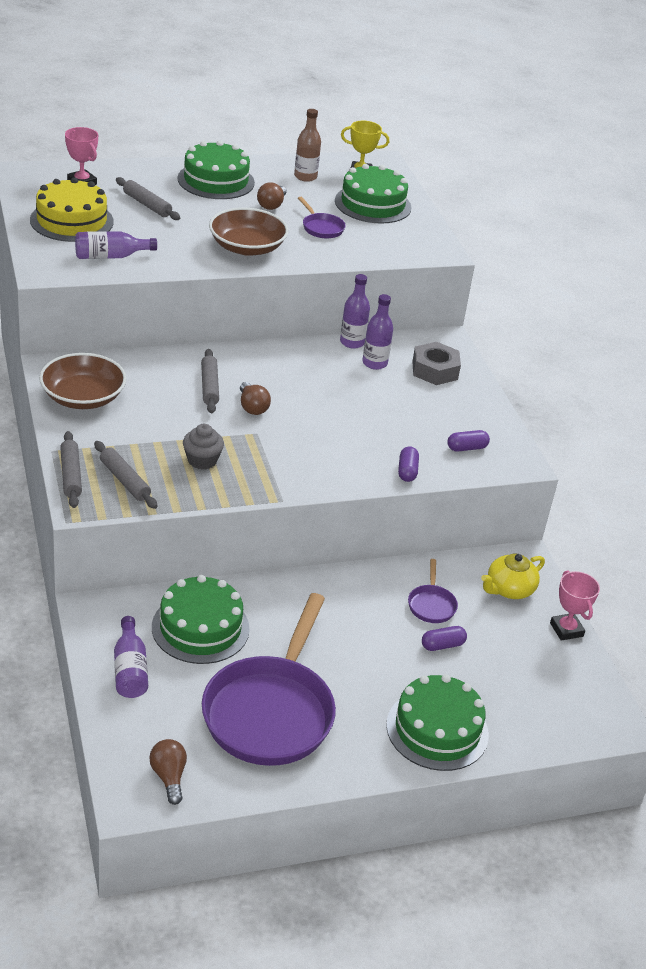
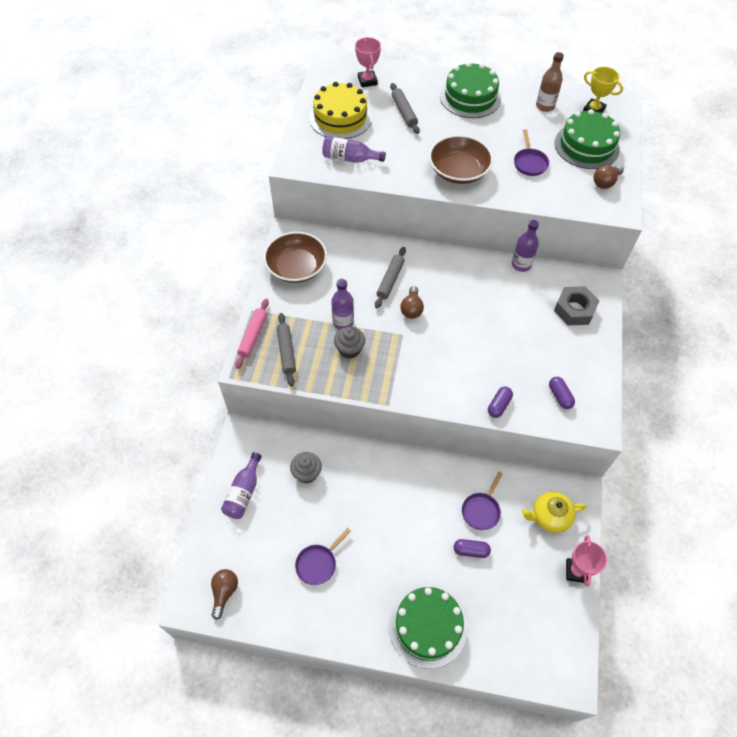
camera: 30 degrees right, 20 degrees up
(71, 475) = (253, 336): grey rolling pin -> pink rolling pin
(200, 628) = (306, 473): green cake -> grey cupcake
(271, 711) = (318, 563): purple pan -> purple pan, size x0.42
(272, 205) = (501, 131): brown light bulb -> brown light bulb (605, 182)
(374, 363) = (528, 290): purple bottle -> purple bottle (343, 322)
(467, 448) = (560, 396): purple capsule -> purple capsule turned 60 degrees clockwise

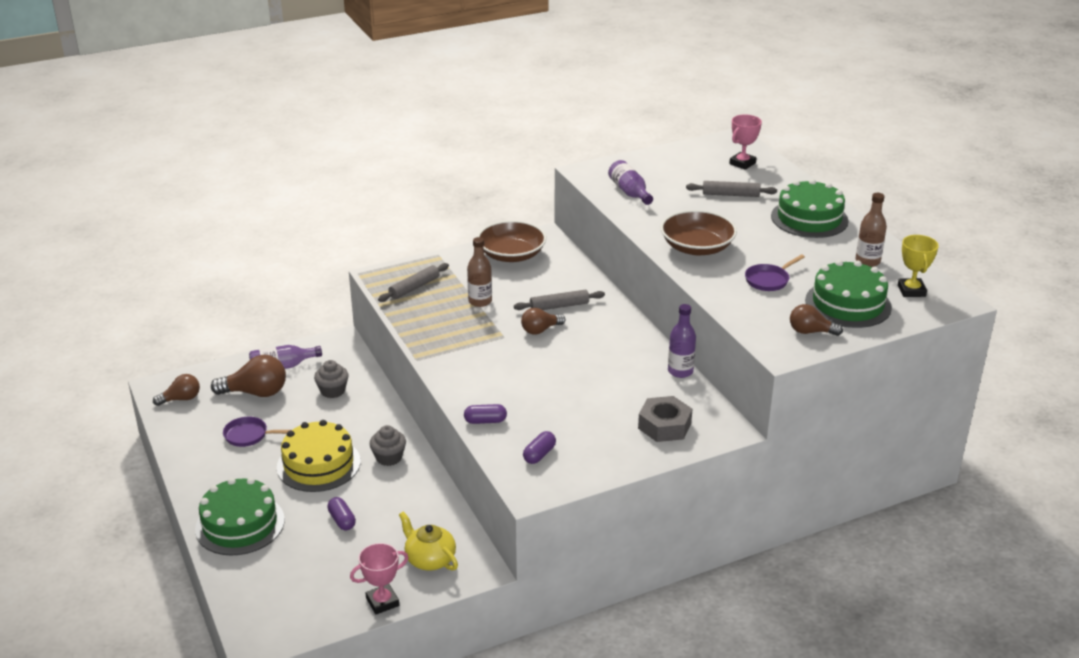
camera: 55 degrees right, 25 degrees down
(253, 336) = (412, 266): pink rolling pin -> none
(263, 529) = (256, 393): none -> brown light bulb
(340, 117) = (673, 169): yellow cake -> yellow cake (318, 464)
(343, 322) = (480, 301): purple bottle -> brown bottle
(349, 349) = (454, 316): grey cupcake -> grey cupcake (389, 457)
(404, 112) = (730, 194): grey rolling pin -> grey rolling pin turned 60 degrees clockwise
(481, 510) = (393, 510): purple pan -> none

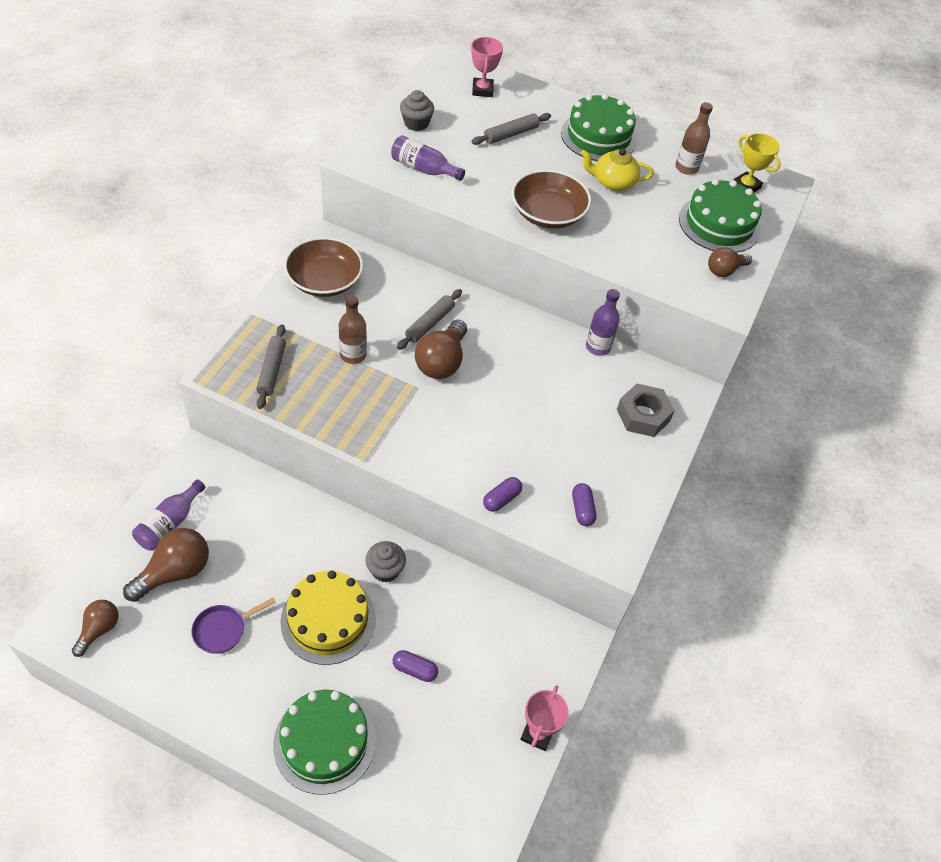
camera: 45 degrees left, 20 degrees up
(333, 391) = (253, 523): grey cupcake -> grey cupcake (416, 123)
(429, 559) = (530, 658): yellow teapot -> yellow teapot (613, 182)
(540, 330) = (442, 362): brown light bulb -> brown light bulb, size x1.61
(769, 280) = (639, 225): purple pan -> none

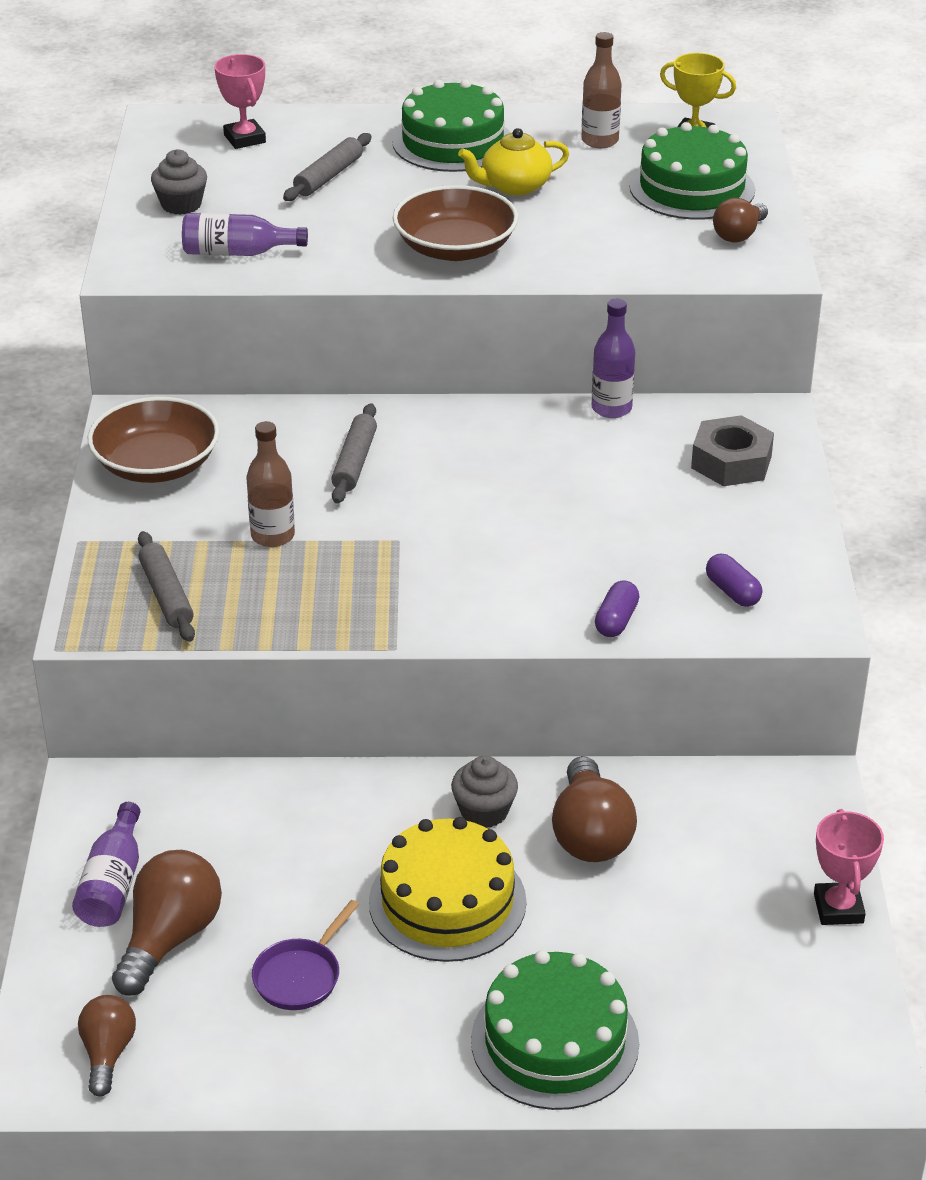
camera: 20 degrees left, 15 degrees down
(415, 669) = (616, 908): purple capsule -> none
(442, 362) = (408, 499): brown light bulb -> brown light bulb (590, 834)

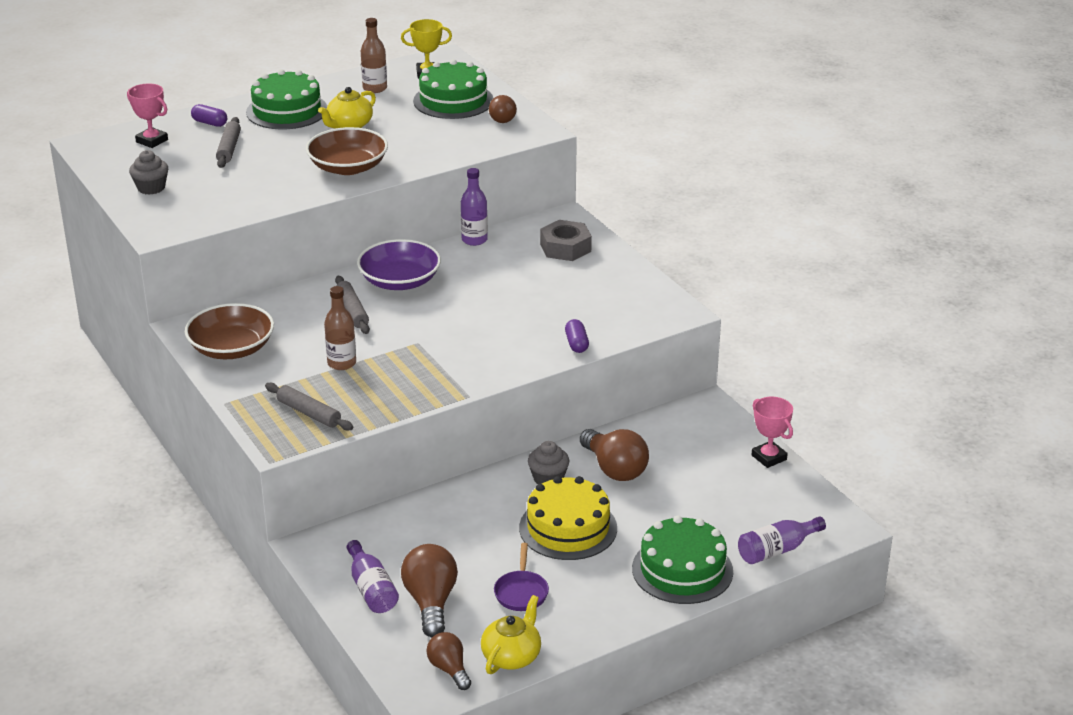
camera: 30 degrees left, 5 degrees down
(205, 1072) = (512, 656): none -> yellow teapot
(237, 253) = (216, 204): purple bottle -> purple bottle (777, 550)
(456, 438) = (400, 281): none -> purple bowl
(732, 592) = (624, 310): purple capsule -> purple capsule (210, 123)

